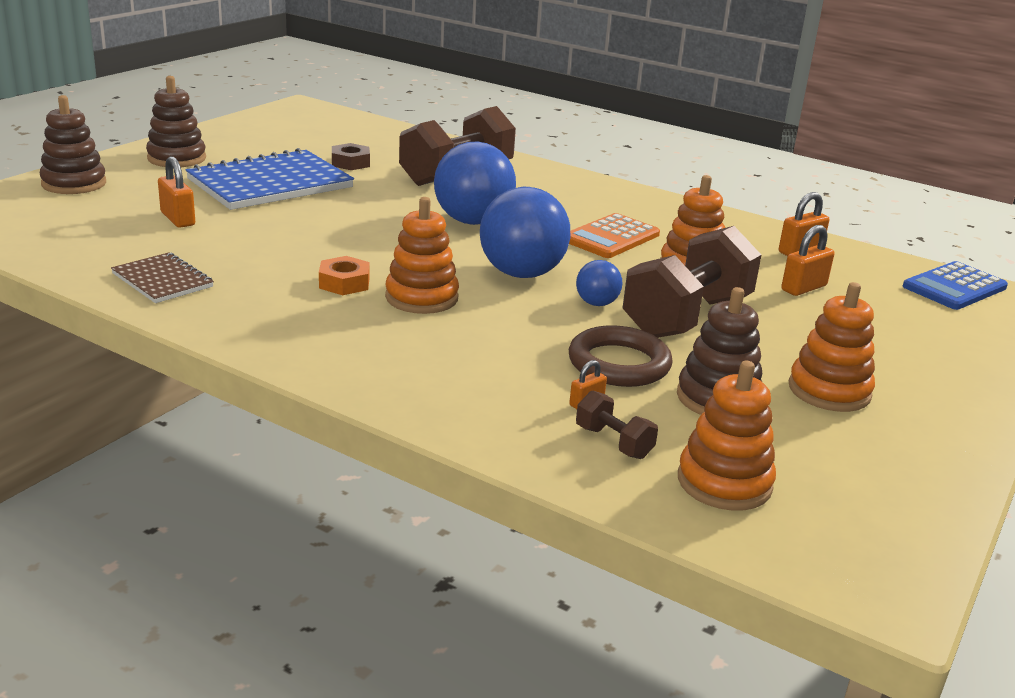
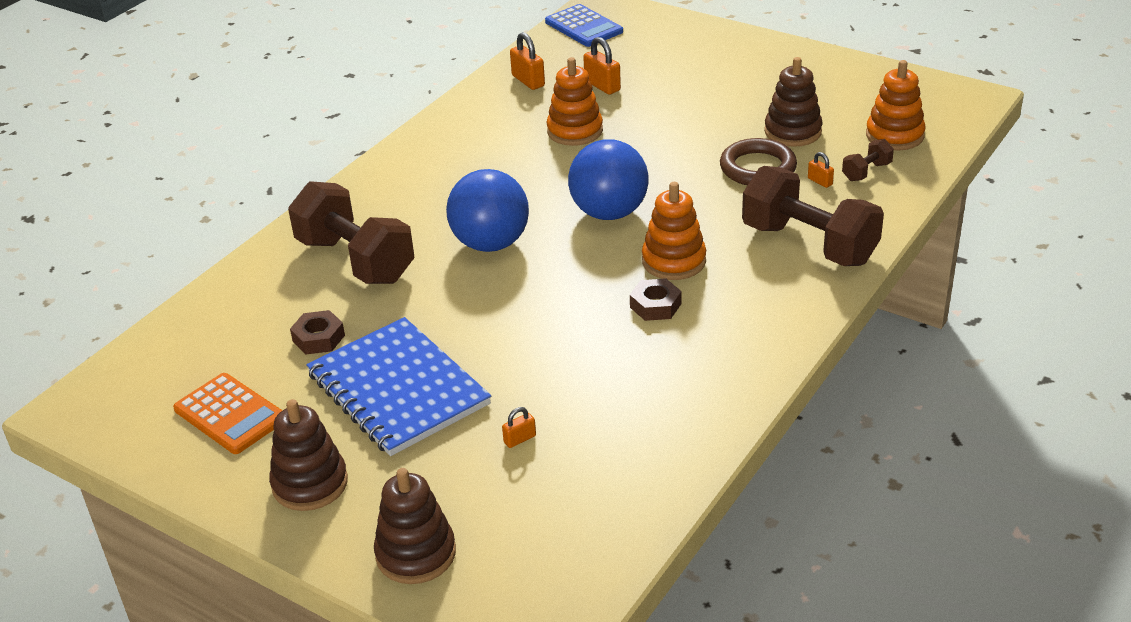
camera: 85 degrees left, 10 degrees up
(163, 280) = (681, 416): brown notebook -> none
(178, 219) = (520, 439): orange padlock -> orange padlock, size x0.57
(344, 283) = (655, 305): orange nut -> brown nut
(596, 303) = (658, 176): blue ball -> none
(611, 237) = (516, 168): orange calculator -> orange calculator (230, 414)
(687, 317) = (671, 138): brown dumbbell -> brown dumbbell (809, 244)
(829, 391) = (766, 91): orange stacking toy -> none

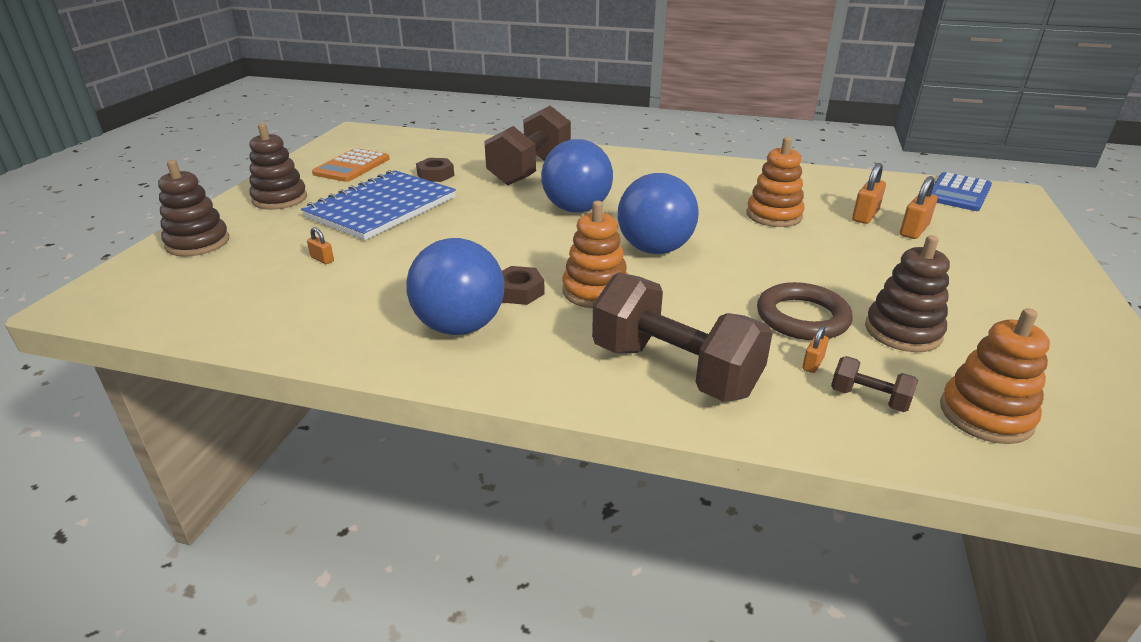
camera: 70 degrees right, 5 degrees down
(528, 81) = (833, 185): orange padlock -> orange padlock (914, 230)
(704, 347) = (460, 326): none -> blue ball
(809, 244) = (674, 370): brown dumbbell -> brown dumbbell turned 75 degrees counterclockwise

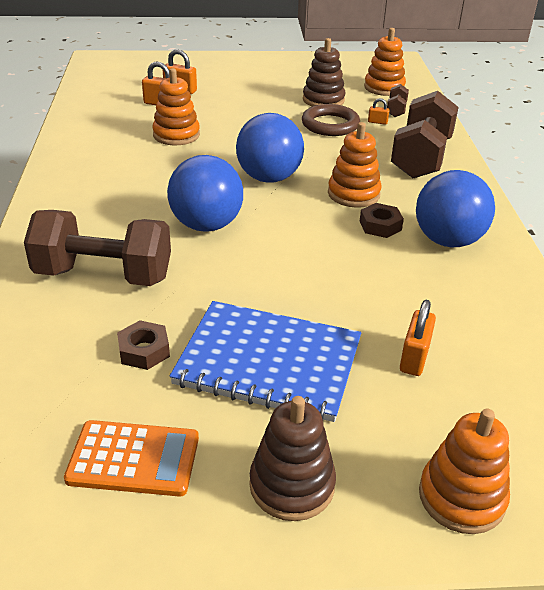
camera: 110 degrees left, 5 degrees up
(198, 243) = (461, 497): brown stacking toy -> orange stacking toy
(322, 259) = (414, 358): orange padlock -> orange padlock, size x1.76
(958, 193) = (101, 73): blue calculator -> none

